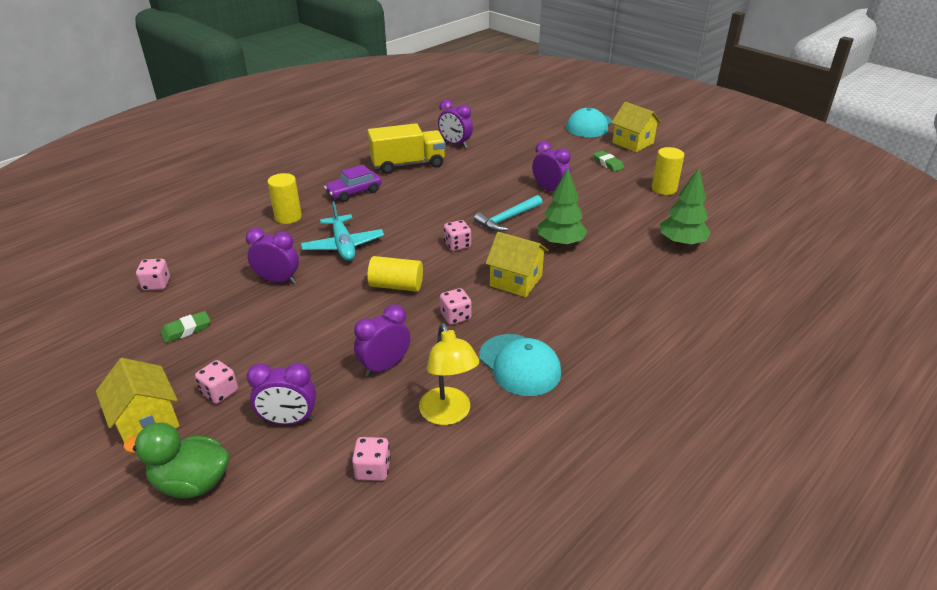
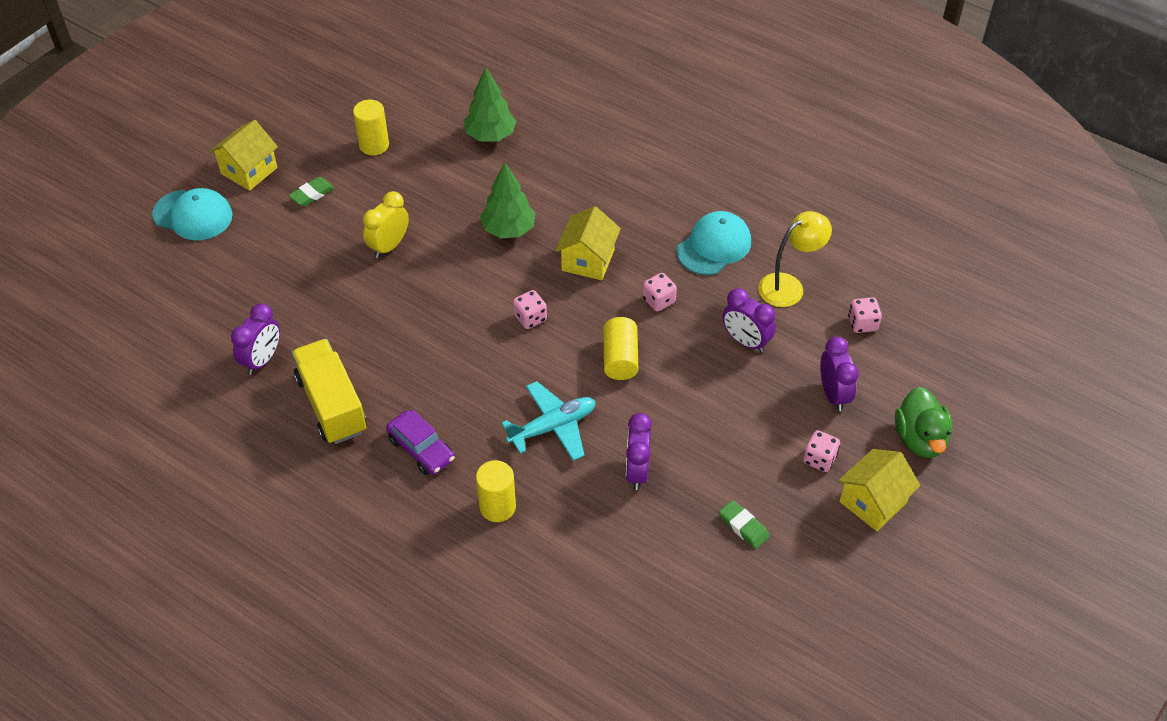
camera: 100 degrees left, 15 degrees up
(156, 284) = (674, 595): pink dice -> none
(507, 219) = (465, 279): turquoise hammer -> none
(549, 190) = (389, 246): purple clock -> yellow clock

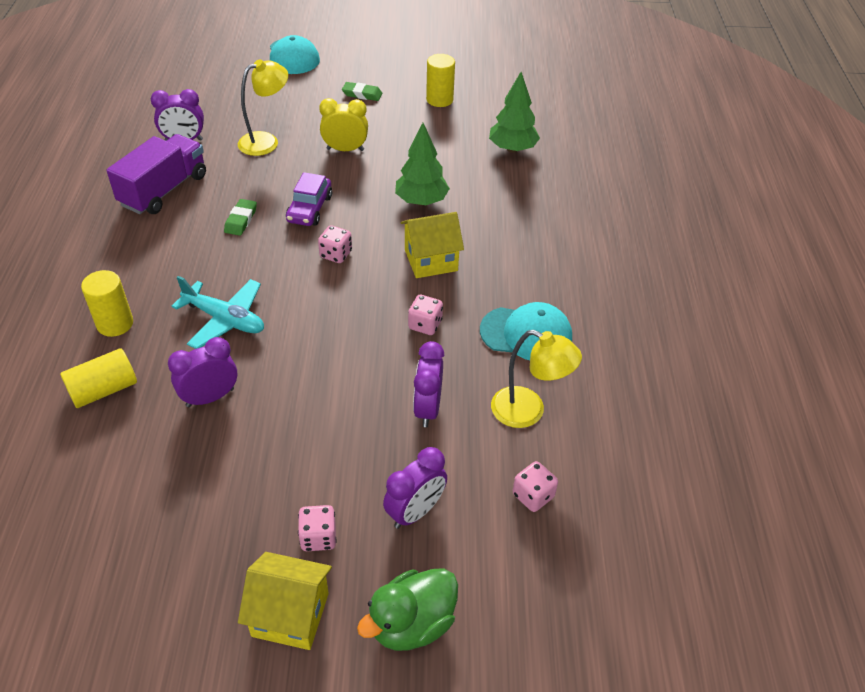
camera: 55 degrees right, 5 degrees down
(249, 170) = (357, 60): yellow house -> none
(322, 297) = (266, 141): none -> yellow lamp
(332, 404) = (164, 190): yellow truck -> purple truck
(421, 449) = (150, 254): purple car -> purple car (310, 209)
(620, 358) = (335, 329): yellow cylinder -> yellow cylinder (104, 390)
(743, 526) = (190, 509): green eraser -> green eraser (241, 220)

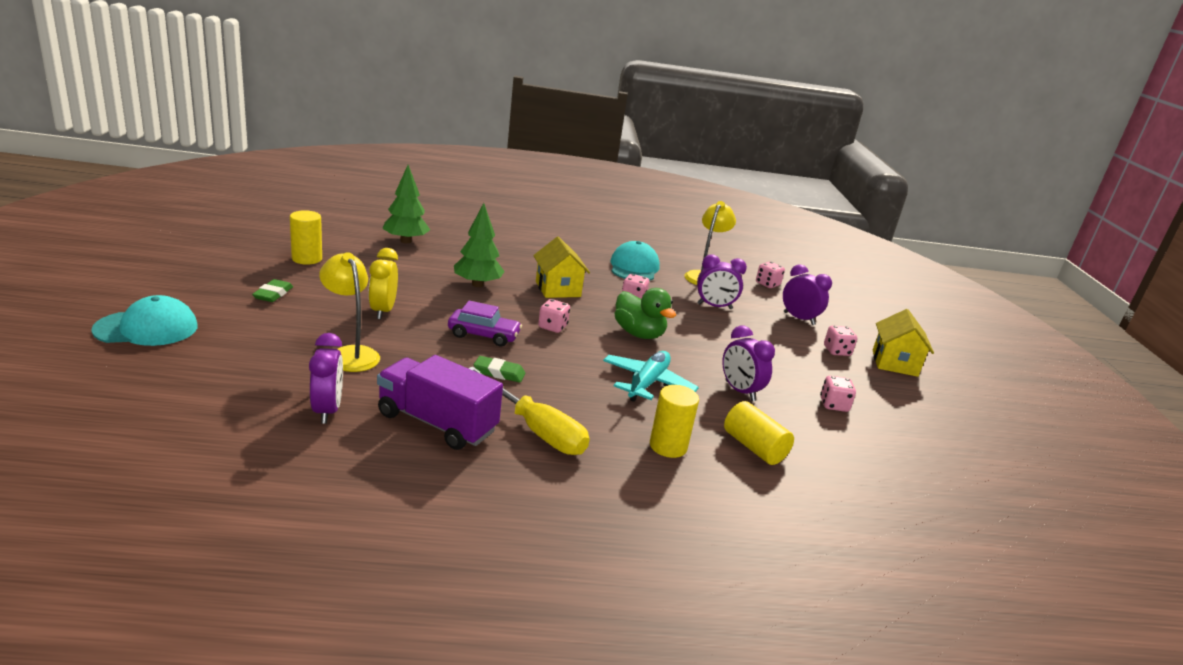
camera: 95 degrees left, 20 degrees down
(150, 242) = (535, 429): none -> yellow screwdriver
(178, 490) = (833, 405): none -> pink dice
(412, 624) = (872, 327): green duck -> green duck (639, 334)

